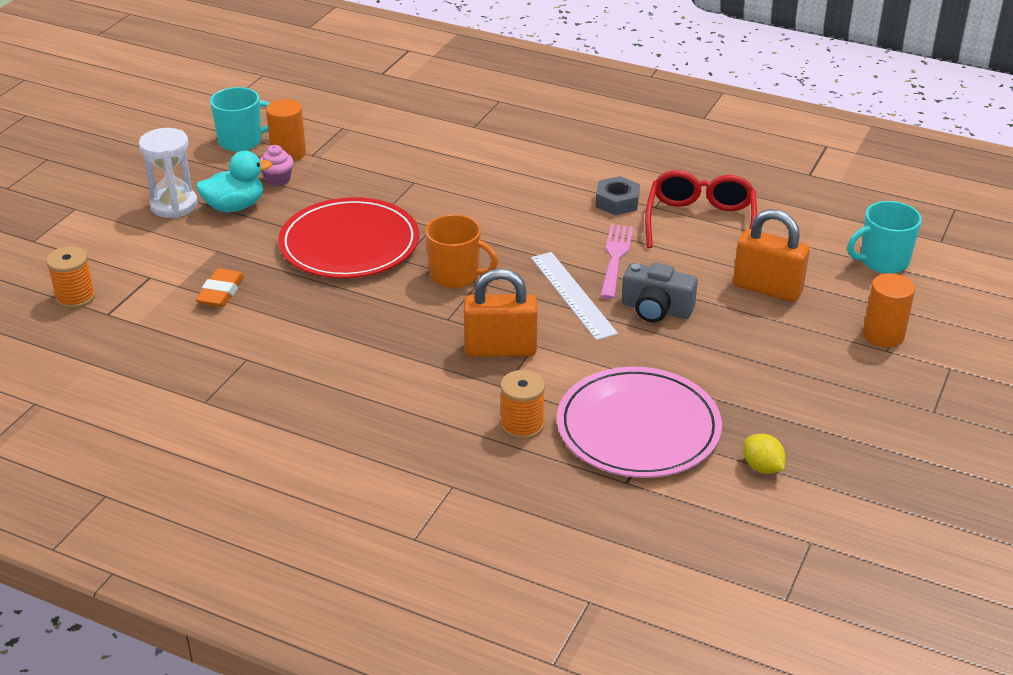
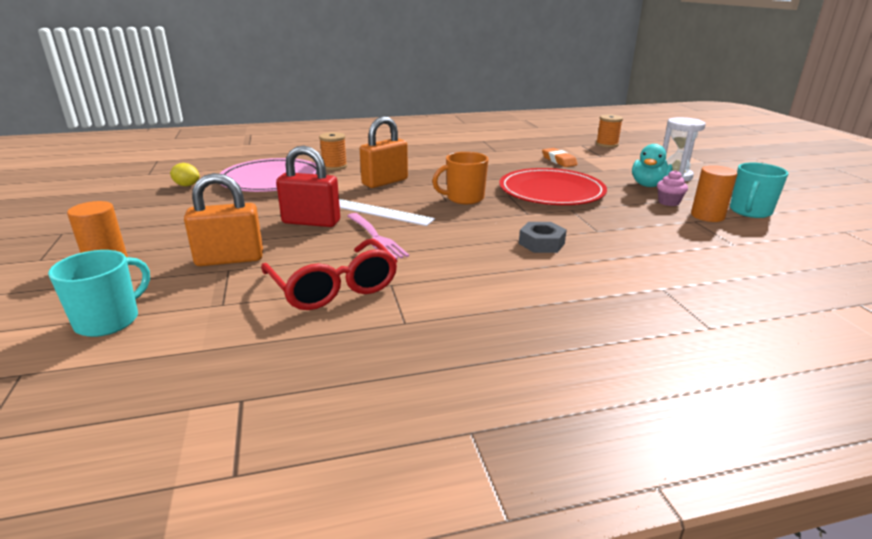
camera: 140 degrees right, 10 degrees down
(617, 202) = (429, 275): grey nut -> grey nut (541, 243)
(656, 309) = (311, 222): grey camera -> red padlock

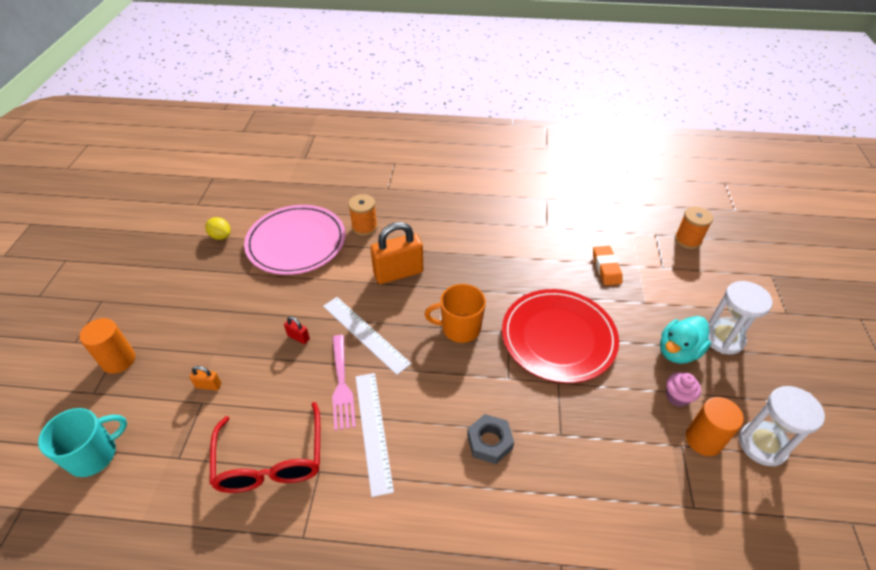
camera: 20 degrees right, 20 degrees up
(230, 259) = (208, 385): orange padlock -> orange padlock, size x0.43
(311, 222) = (298, 337): red padlock -> red padlock, size x0.43
(428, 255) = (373, 430): none -> white ruler
(750, 211) = (762, 445): turquoise mug -> white hourglass

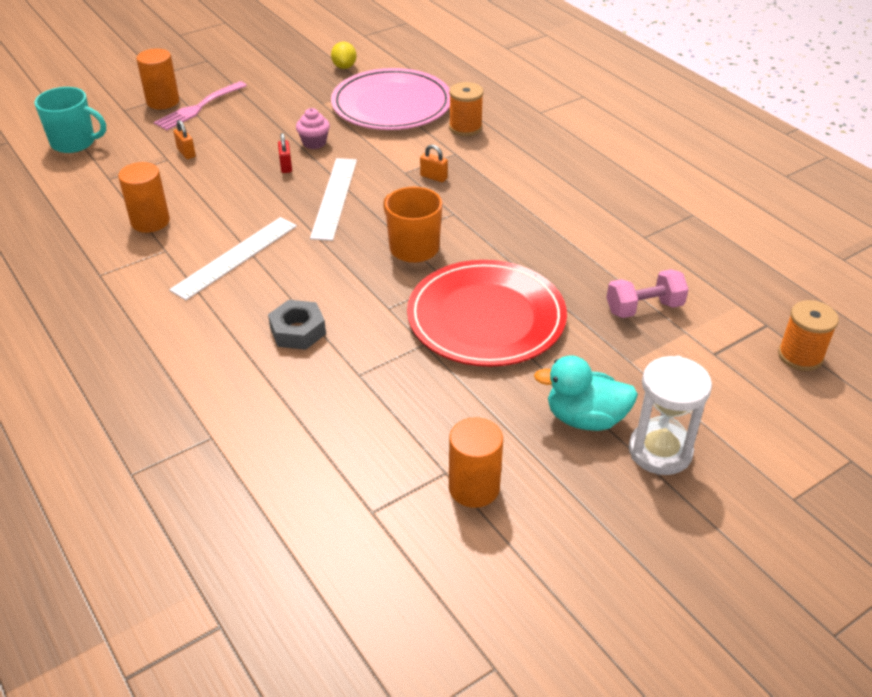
camera: 50 degrees right, 5 degrees down
(271, 461) = (150, 221): red glasses -> orange cylinder
(342, 385) = (263, 215): pink fork -> pink fork (198, 108)
(398, 273) = (433, 177): orange padlock -> orange padlock, size x0.43
(606, 268) = (644, 308): orange eraser -> pink dumbbell
(677, 397) = (512, 443): pink cupcake -> pink cupcake (314, 143)
(762, 445) = (525, 544): white hourglass -> none

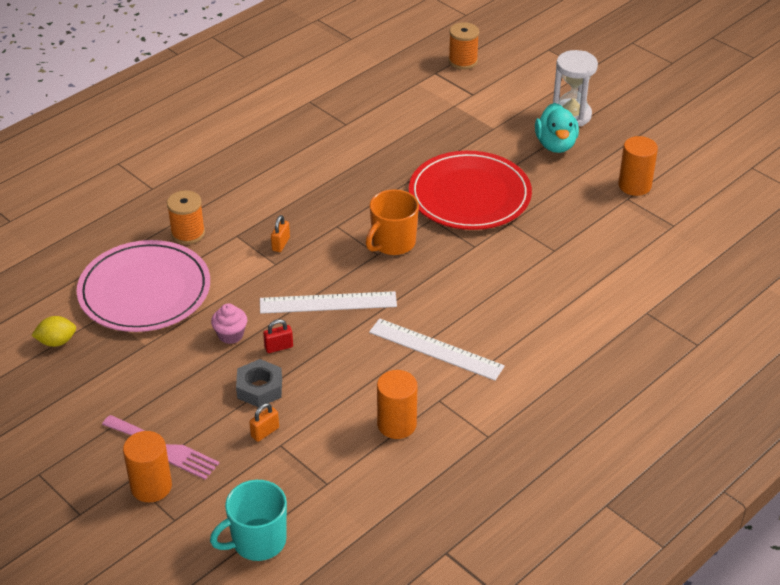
camera: 100 degrees left, 0 degrees up
(74, 142) = (257, 541): turquoise mug -> turquoise mug turned 120 degrees counterclockwise
(297, 331) = (519, 290): grey nut -> grey nut (259, 388)
(644, 308) = (434, 123): pink dumbbell -> none

